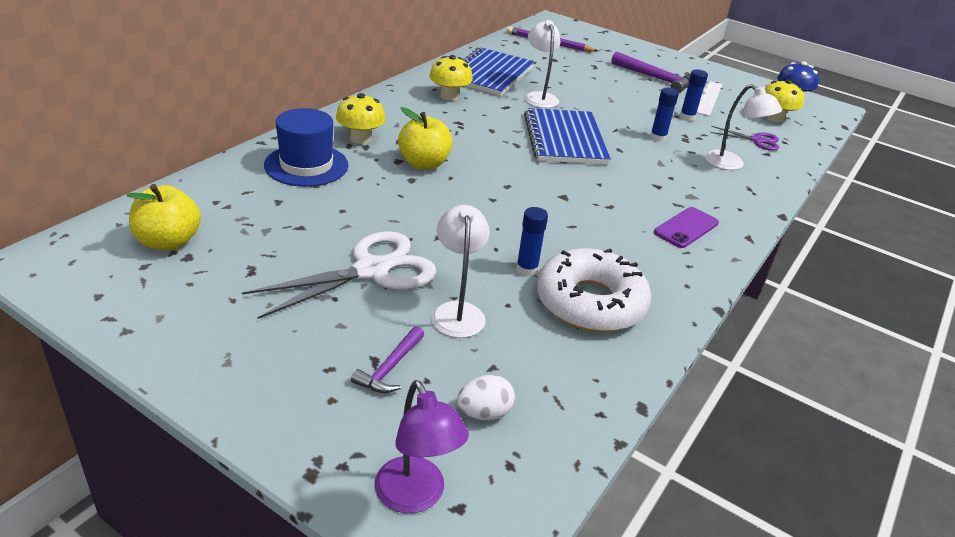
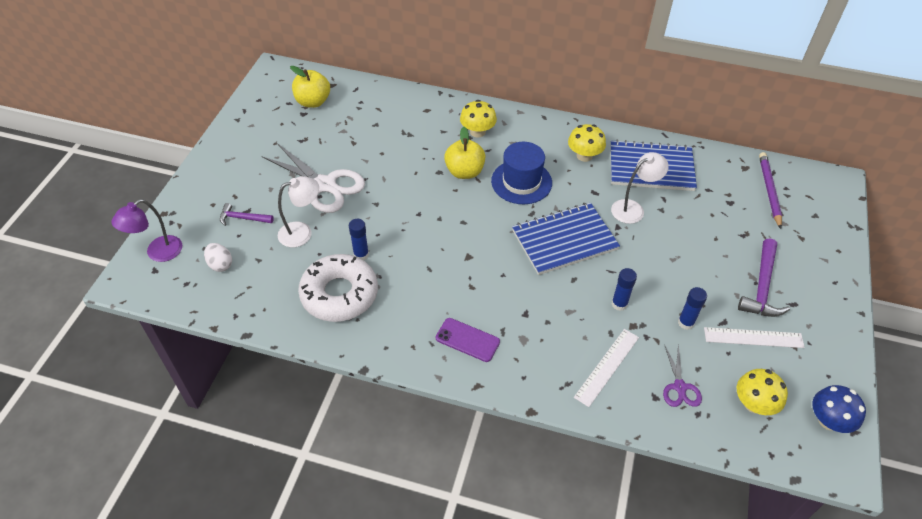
camera: 75 degrees right, 15 degrees up
(306, 165) = (424, 120): blue hat -> blue hat (521, 182)
(731, 164) = (607, 366): white lamp -> white ruler

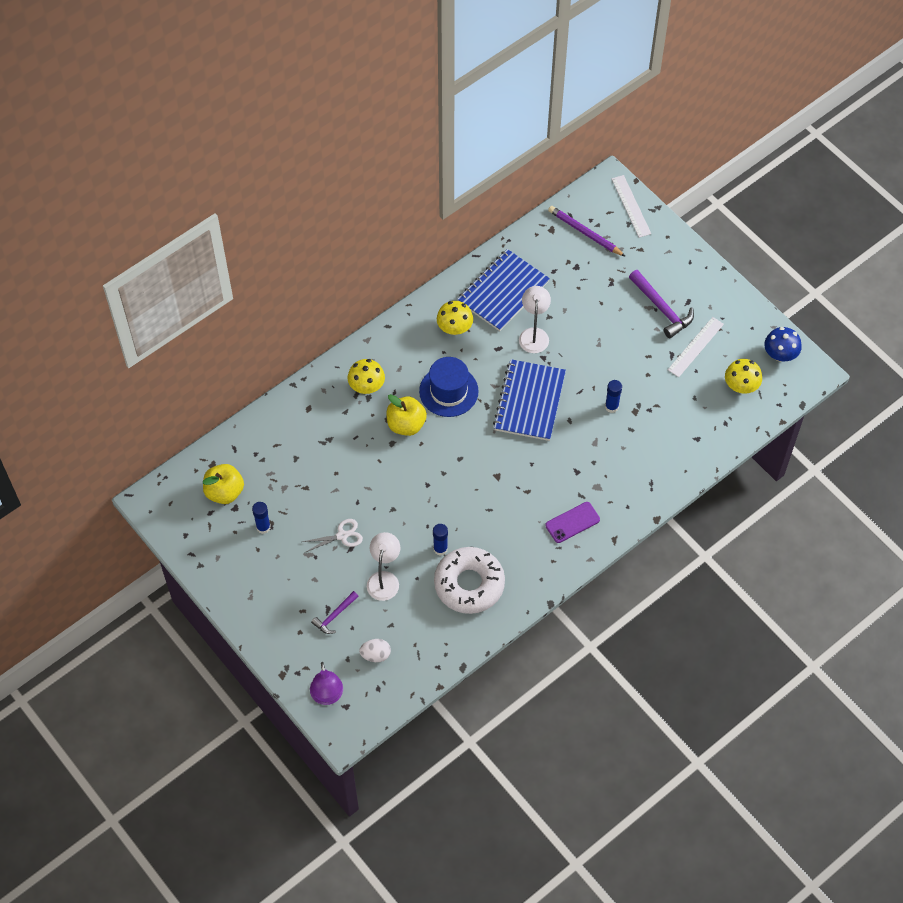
camera: 55 degrees left, 10 degrees up
(325, 185) = (342, 536): white scissors -> white scissors, size x0.52
(607, 366) = (655, 450): white ruler -> white ruler (631, 206)
(680, 387) = (700, 419): purple scissors -> none
(685, 323) = (656, 377): blue glue stick -> blue glue stick (263, 527)

